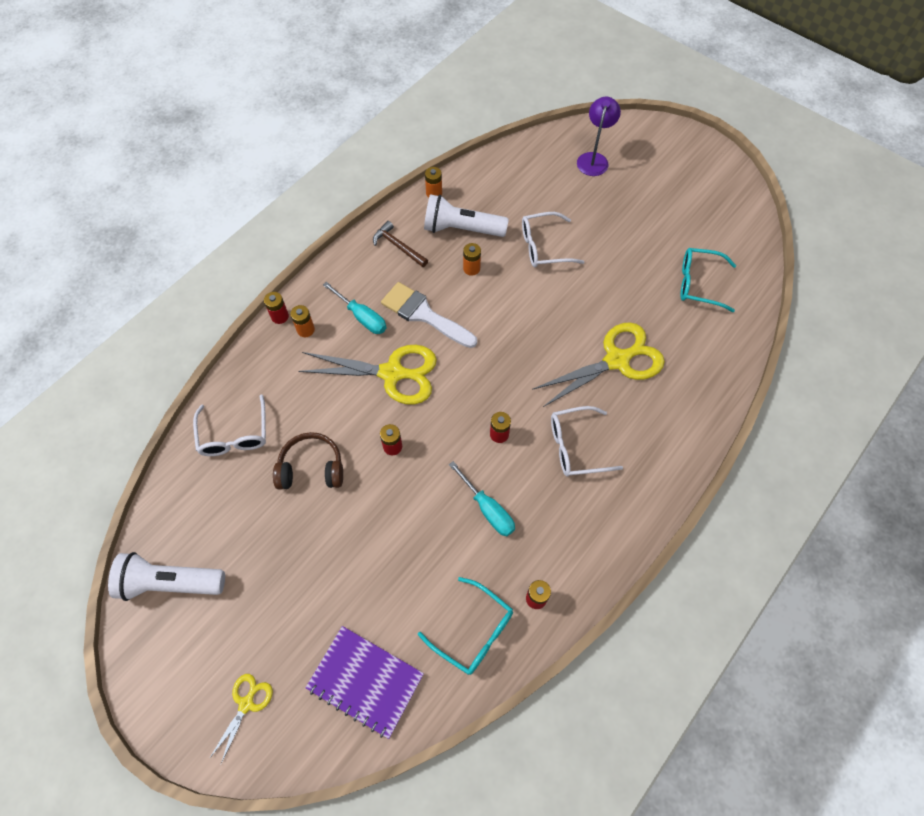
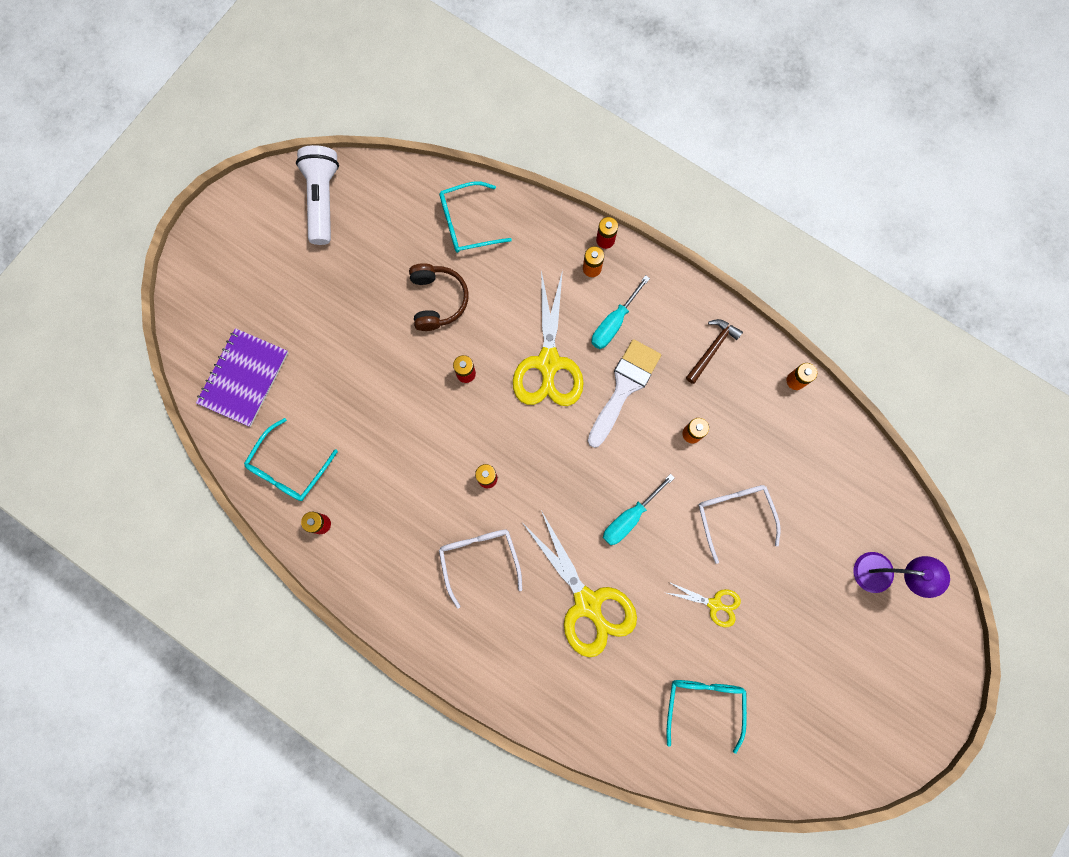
camera: 85 degrees right, 15 degrees up
(234, 435) = (467, 223): white glasses -> turquoise glasses
(246, 704) = (224, 284): yellow scissors -> yellow scissors (714, 604)
(462, 229) = (747, 418): white flashlight -> none
(488, 509) = (405, 473): turquoise screwdriver -> turquoise screwdriver (629, 518)

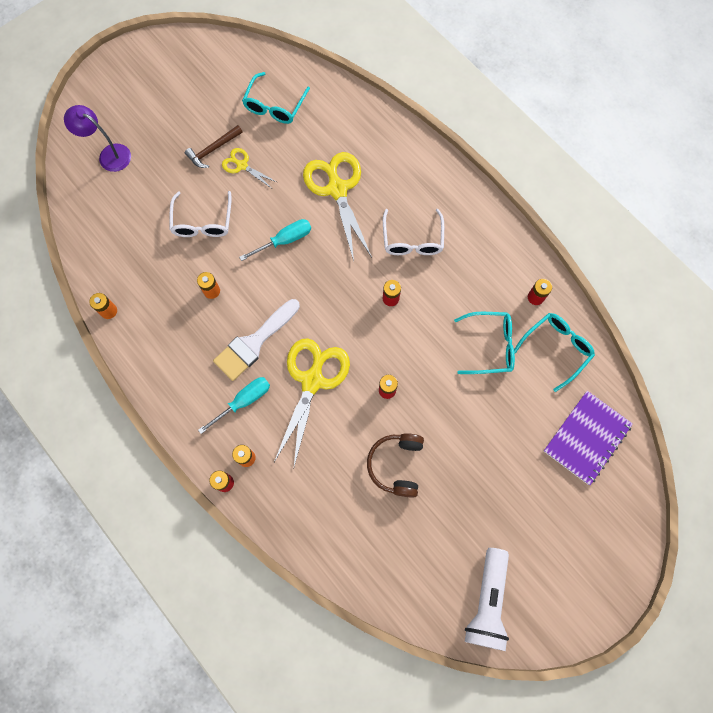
camera: 165 degrees left, 5 degrees down
(467, 223) = (350, 536): turquoise glasses -> turquoise glasses (490, 346)
(712, 349) = (167, 356): brown hammer -> brown hammer (213, 150)

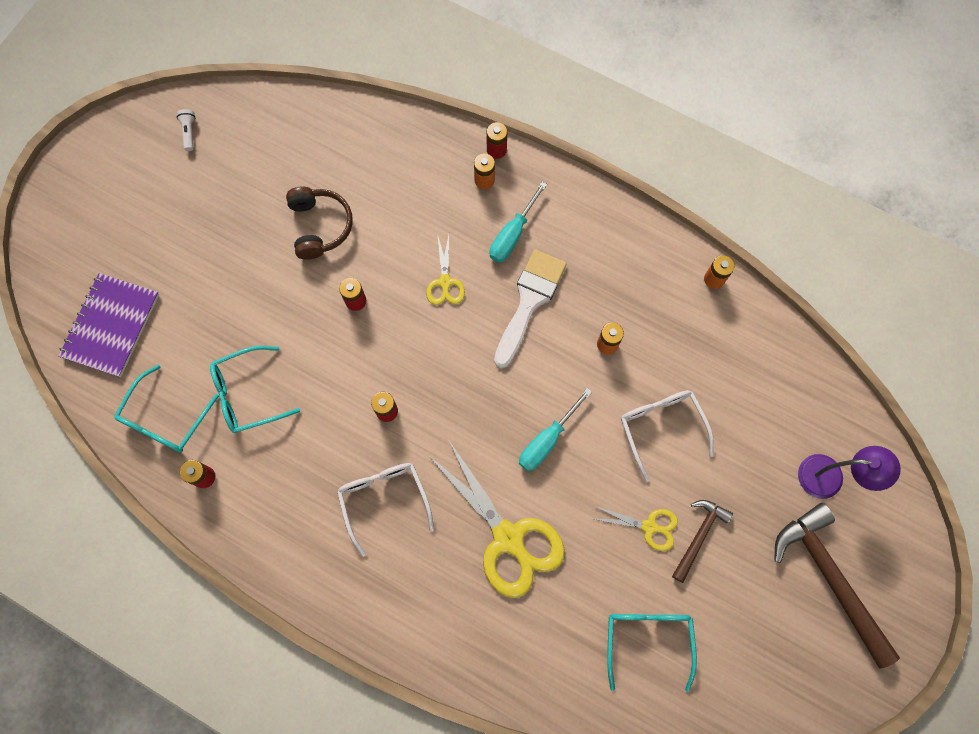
camera: 160 degrees right, 0 degrees up
(145, 101) = (829, 578): none -> brown hammer
(312, 381) = (445, 282): yellow scissors -> yellow scissors, size x0.50
(487, 601) = (189, 132): white flashlight -> white flashlight, size x0.40

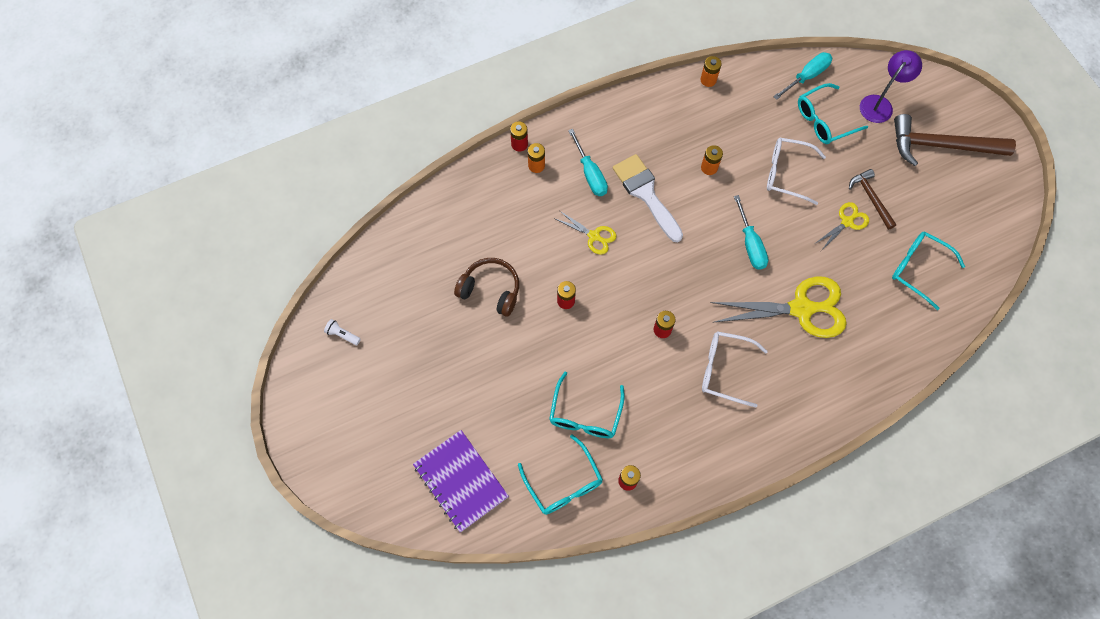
camera: 55 degrees left, 5 degrees down
(759, 428) = (824, 120): none -> turquoise glasses
(802, 377) = (807, 76): none -> turquoise screwdriver

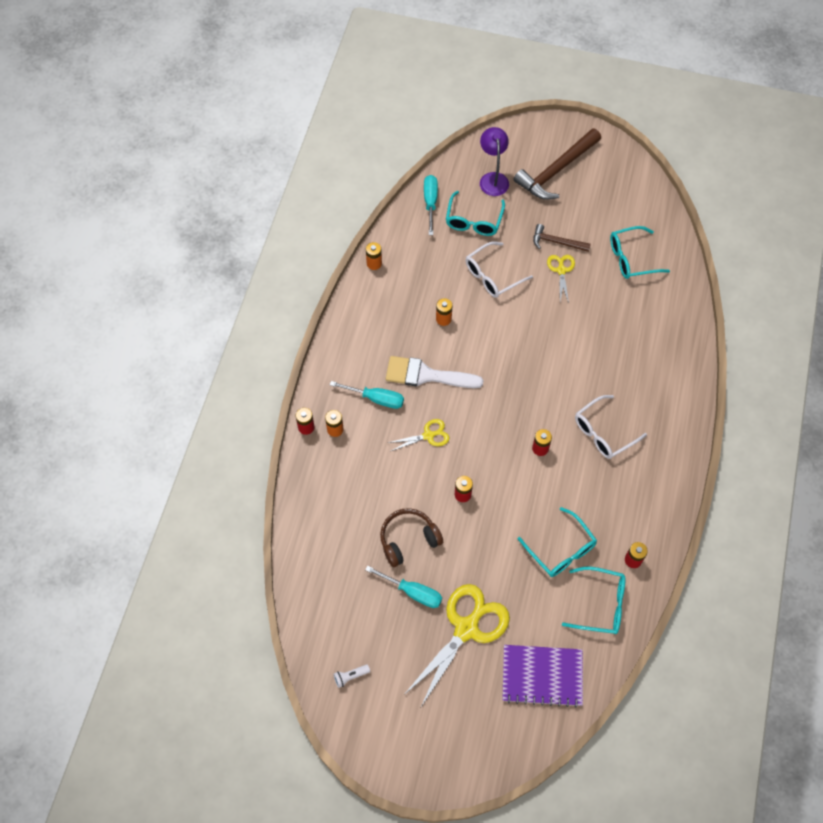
camera: 50 degrees left, 5 degrees down
(750, 244) = (525, 341): turquoise screwdriver -> turquoise screwdriver (413, 592)
(801, 309) = (599, 350): yellow scissors -> yellow scissors (466, 629)

